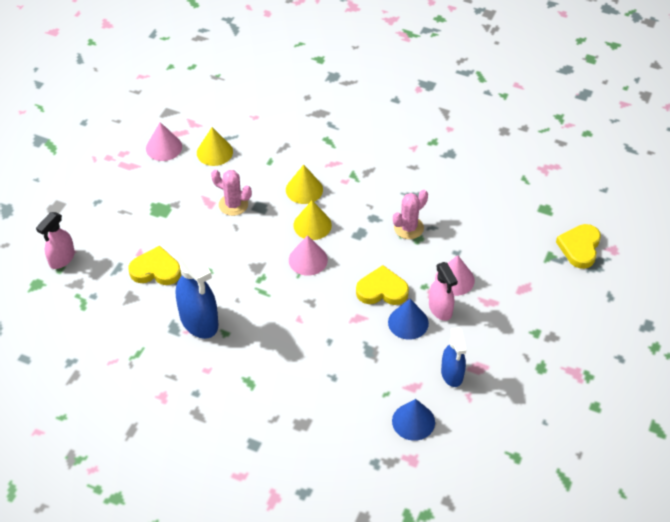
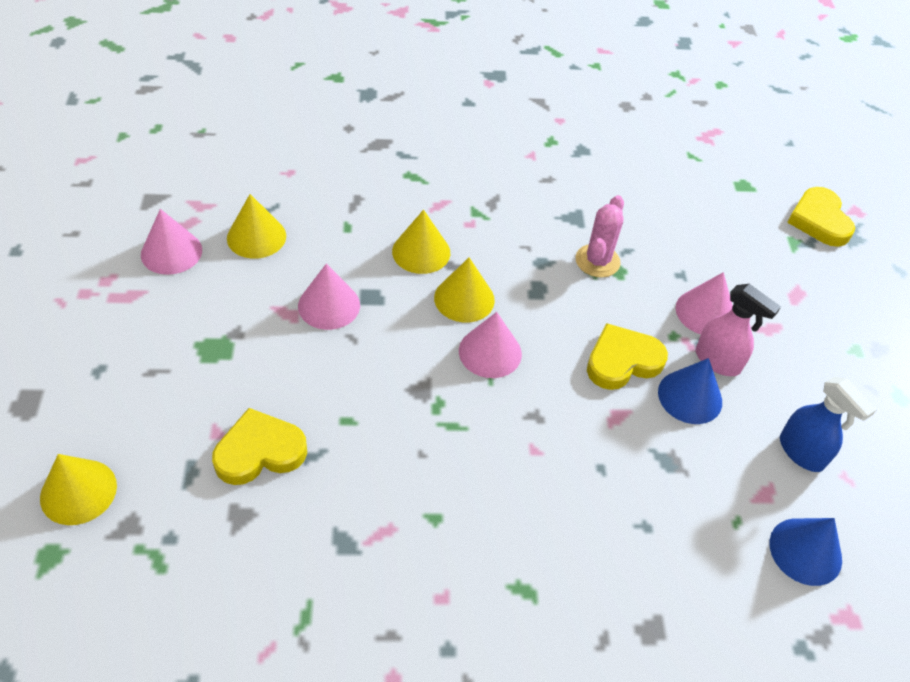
camera: 30 degrees left, 0 degrees up
(61, 259) = (78, 491): pink spray bottle -> yellow cone
(199, 321) = (381, 514): blue spray bottle -> none
(233, 204) = (329, 305): pink cactus -> pink cone

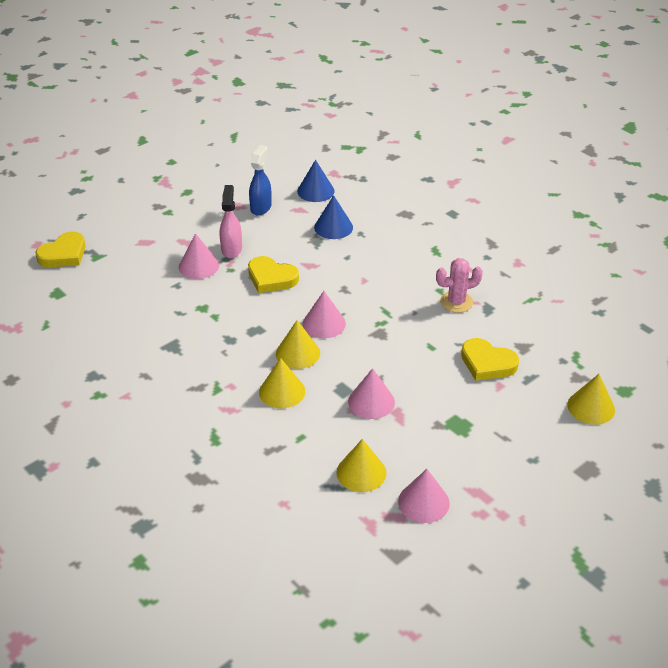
camera: 125 degrees left, 10 degrees down
(597, 261) = (202, 319): pink cactus -> pink cactus (456, 302)
(690, 396) = (268, 249): blue cone -> blue cone (333, 227)

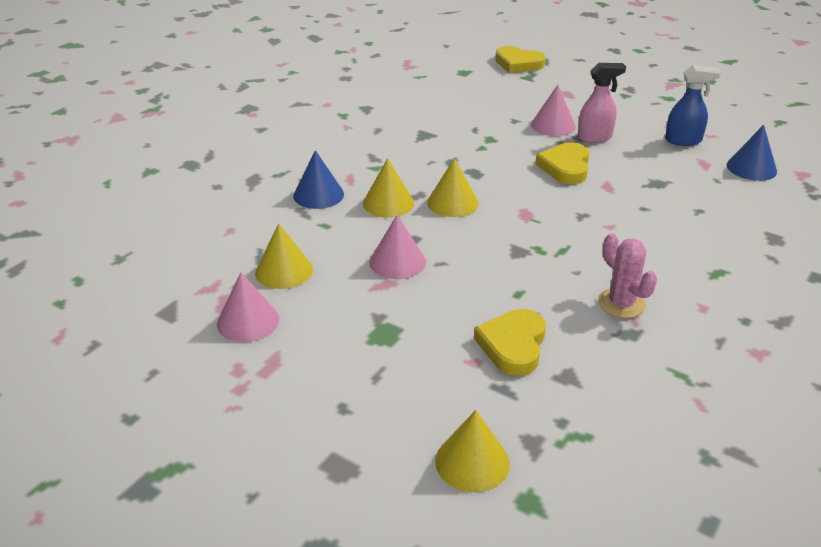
camera: 75 degrees right, 5 degrees down
(324, 323) = (511, 211): pink cone -> none
(333, 227) = (692, 190): blue cone -> blue cone (318, 195)

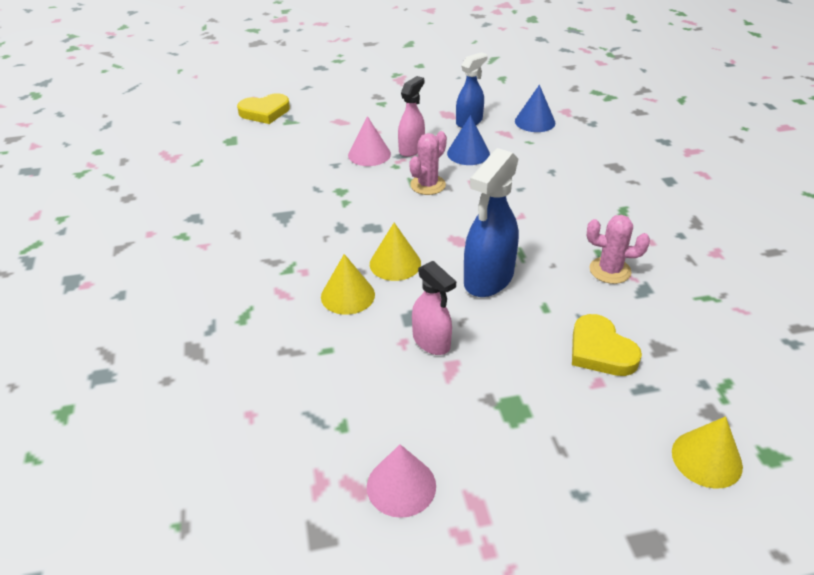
camera: 45 degrees left, 5 degrees up
(284, 271) = (358, 417): yellow cone -> none
(318, 195) = (278, 326): blue cone -> blue cone (468, 153)
(397, 262) = (431, 342): pink cone -> pink spray bottle
(505, 250) = (488, 279): none -> blue spray bottle
(565, 167) = (428, 185): yellow heart -> pink cactus

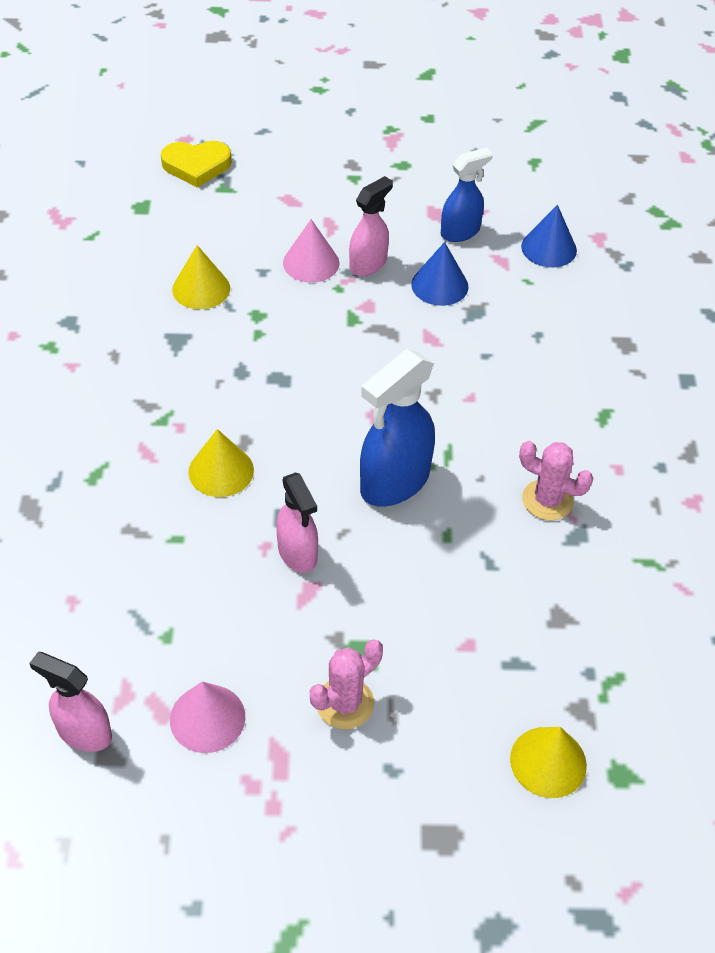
camera: 10 degrees right, 10 degrees up
(291, 523) = (83, 732): none -> pink spray bottle
(395, 263) = (290, 437): yellow cone -> yellow cone (201, 289)
(428, 185) = (369, 327): pink cactus -> pink cactus (345, 703)
(600, 350) = (488, 606): yellow heart -> none

